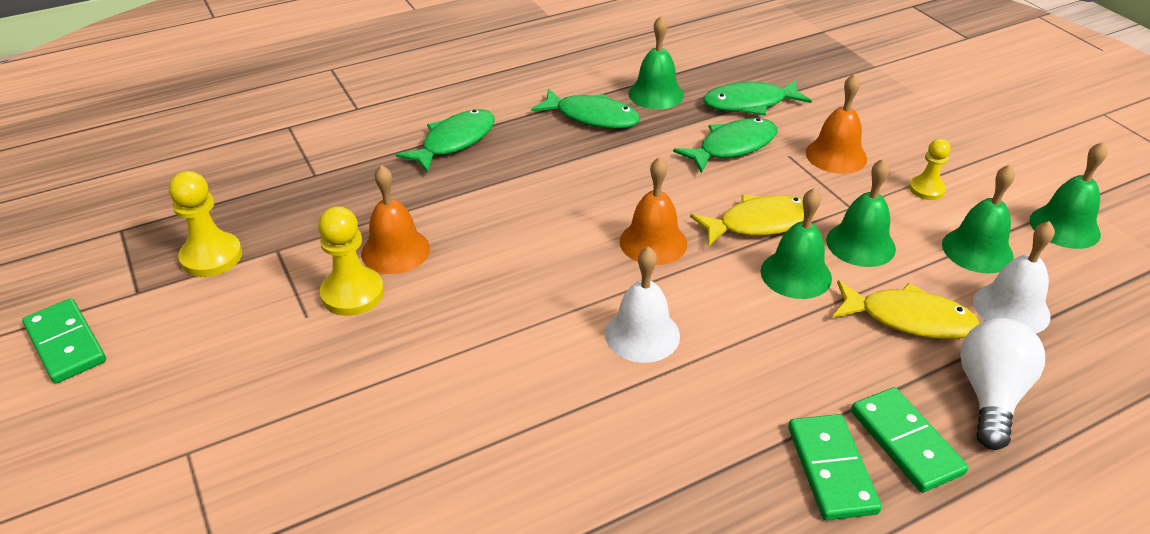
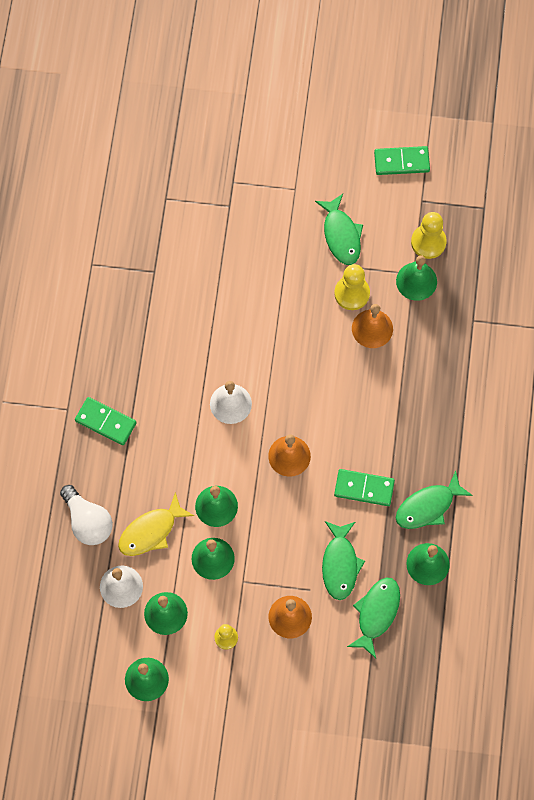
camera: 125 degrees right, 30 degrees up
(287, 242) = (416, 281): none -> green bell
(454, 141) = (456, 411): green fish -> green fish (341, 235)
(759, 223) = (264, 521): yellow fish -> none
(906, 442) = (94, 463): green domino -> green domino (364, 488)

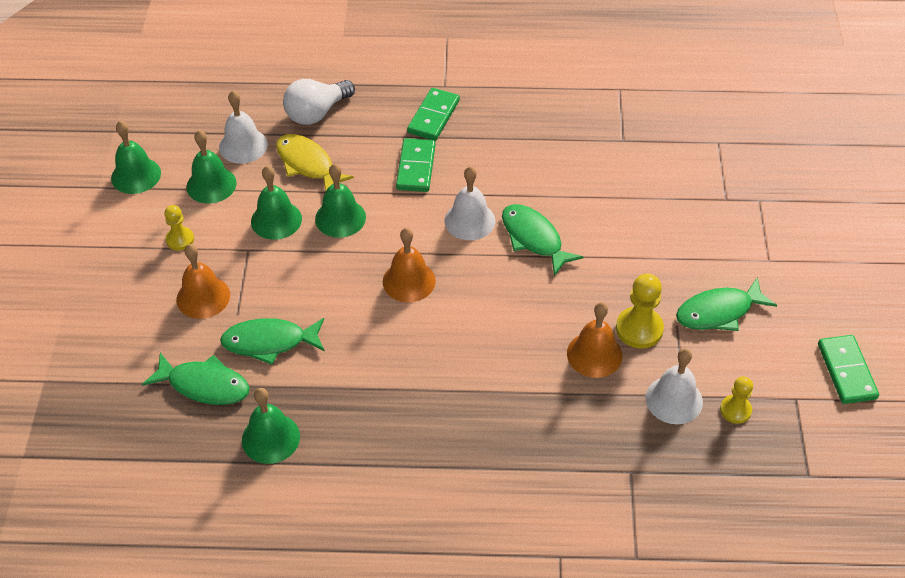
camera: 85 degrees right, 20 degrees down
(364, 488) = (371, 360): green domino -> green domino (416, 167)
(416, 281) = (674, 400): green bell -> white bell
(428, 242) = (735, 410): yellow pawn -> yellow pawn, size x0.63
(428, 506) = (351, 433): green fish -> green fish (534, 238)

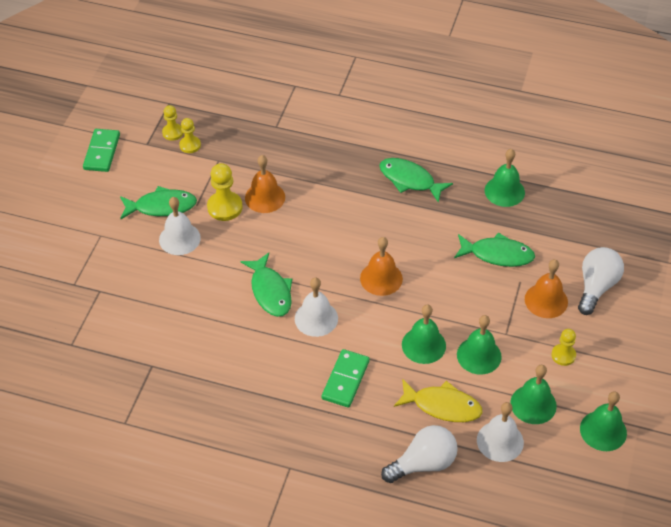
camera: 165 degrees left, 0 degrees up
(140, 327) = (596, 287): none -> white light bulb
(204, 385) = (548, 234): green fish -> green fish (410, 180)
(307, 164) = (442, 406): yellow fish -> yellow fish turned 45 degrees counterclockwise
(433, 116) = (312, 432): green domino -> none
(674, 400) = (226, 159): white bell -> white bell (179, 238)
(771, 425) = (173, 132): none -> yellow pawn

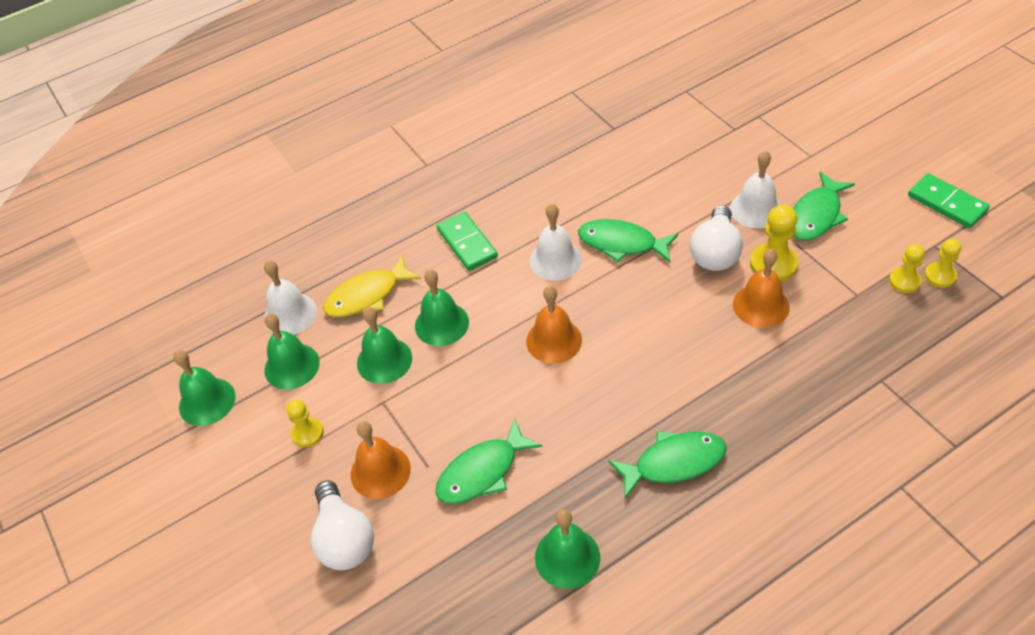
camera: 135 degrees right, 0 degrees up
(423, 463) = (333, 248): white light bulb -> white light bulb (715, 252)

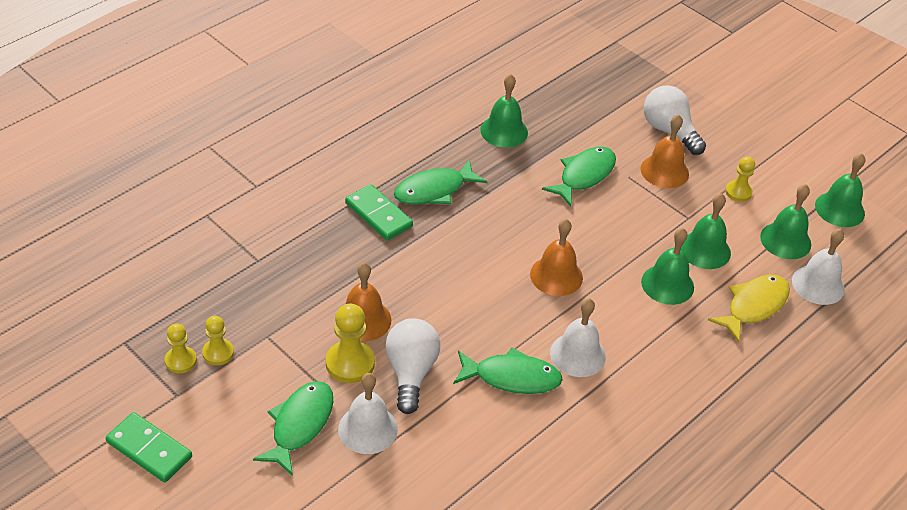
camera: 160 degrees right, 5 degrees down
(467, 243) = (678, 368): green domino -> green domino (378, 215)

